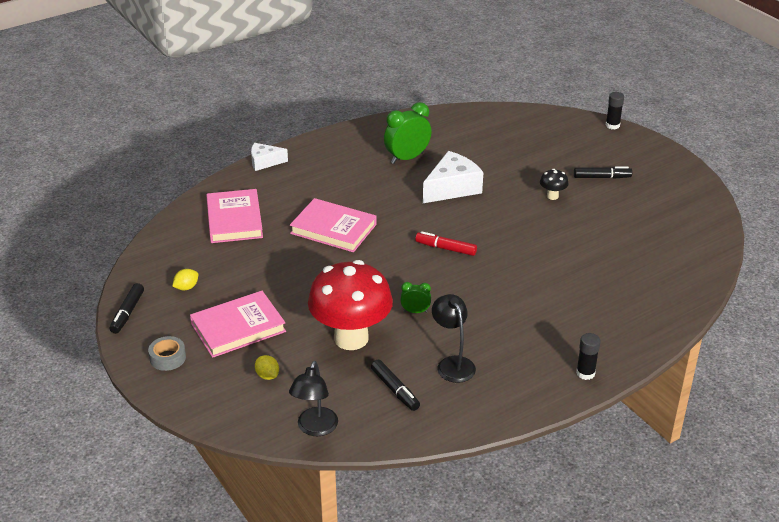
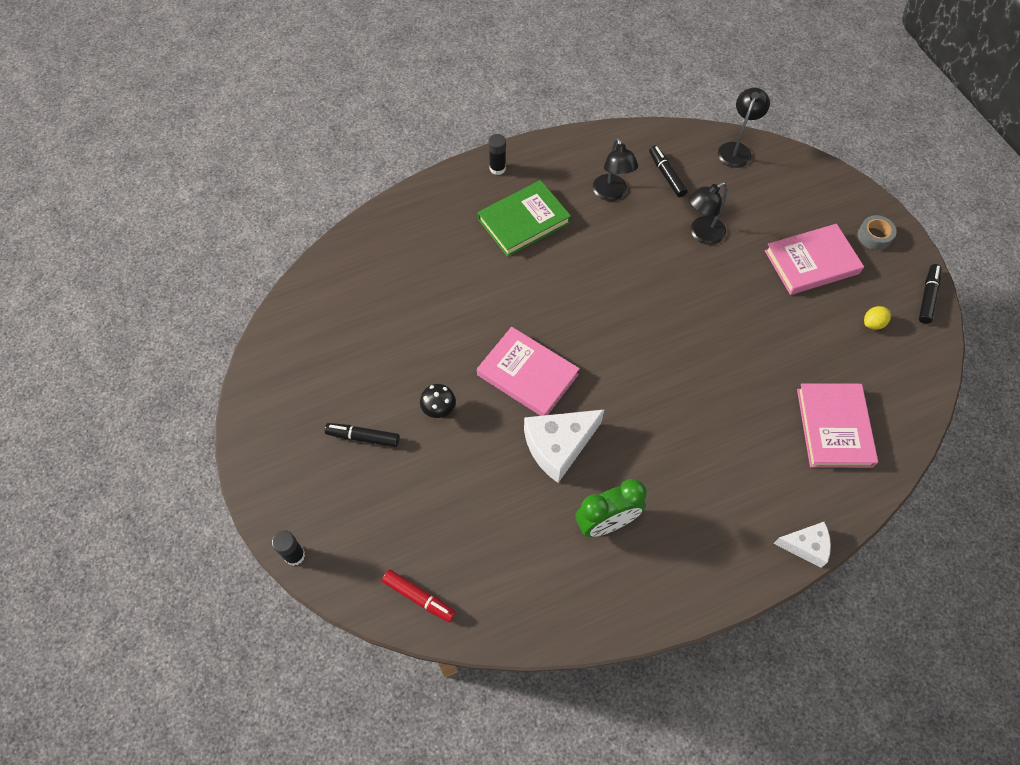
camera: 170 degrees left, 25 degrees up
(267, 376) = (779, 204): yellow lemon -> none
(333, 229) = (713, 392): pink book -> pink book (527, 375)
(351, 338) = (701, 234): red mushroom -> black lamp
(415, 311) = (636, 257): green clock -> none
(446, 248) = (588, 339): red marker -> red marker (419, 597)
(536, 328) = (524, 221): none -> green book

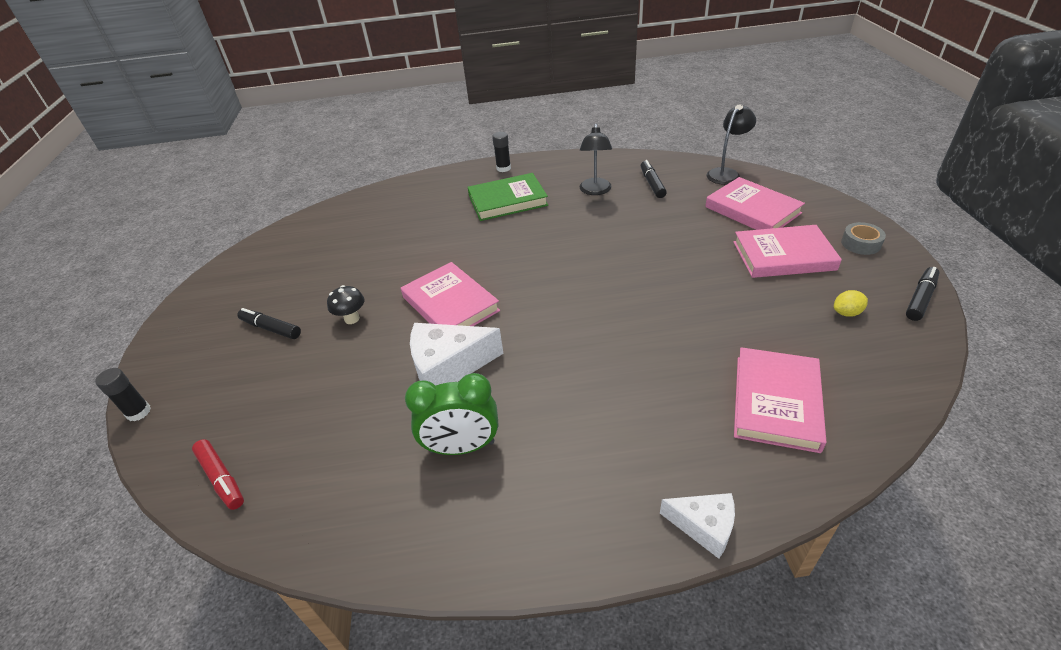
camera: 20 degrees right, 20 degrees down
(701, 234) = (671, 224): black lamp -> none
(772, 203) = (752, 210): none -> pink book

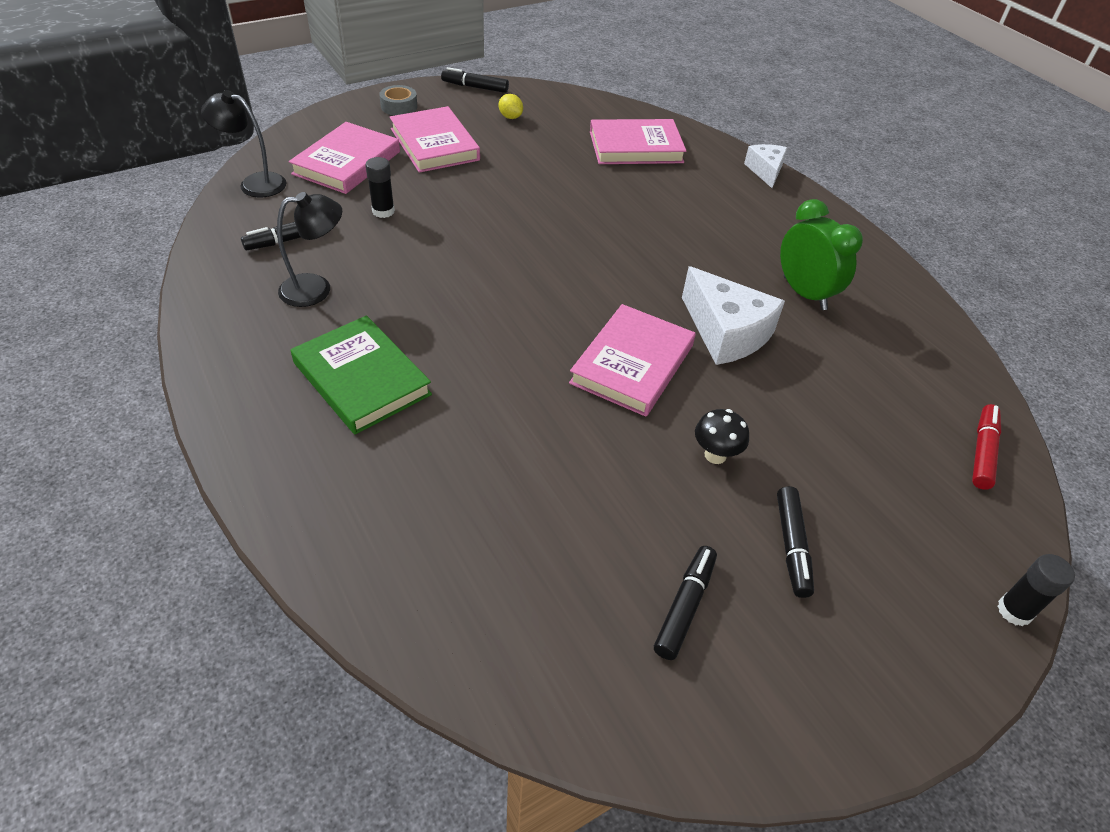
camera: 120 degrees left, 5 degrees up
(285, 277) = (684, 606): none -> black marker
(503, 168) = (243, 416): black glue stick -> black glue stick (383, 211)

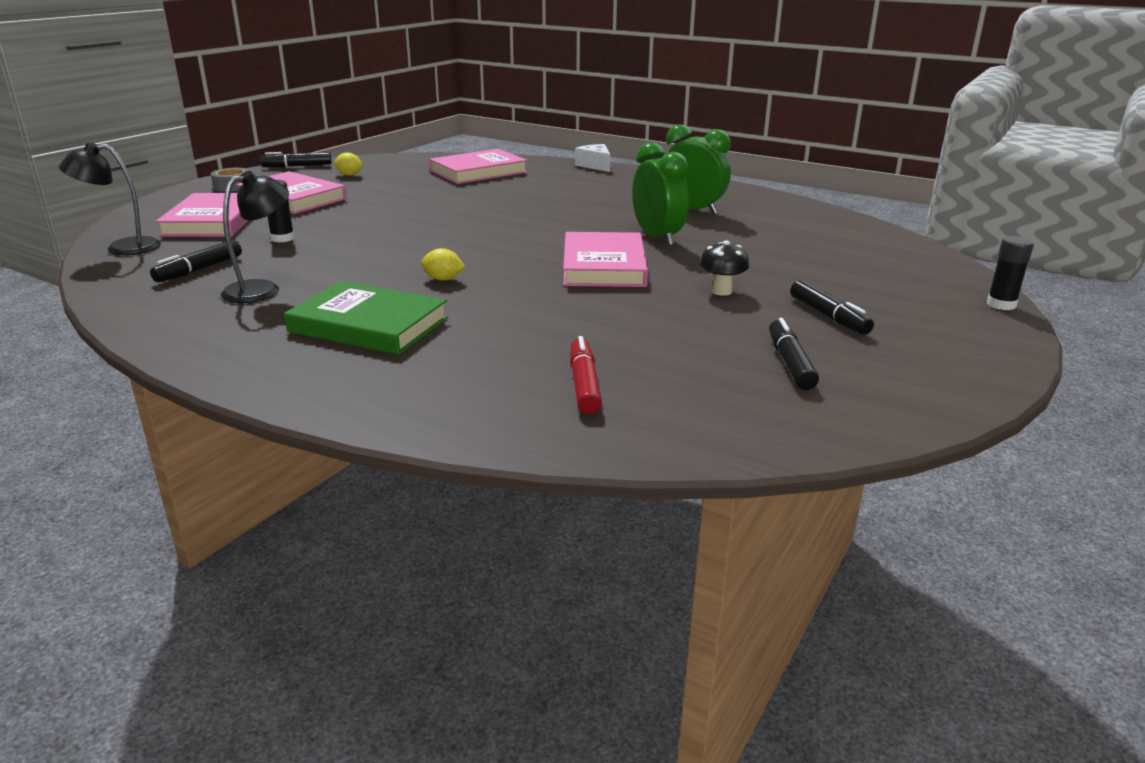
camera: 25 degrees left, 20 degrees down
(470, 330) = (443, 279): none -> yellow lemon
(726, 332) = (657, 238): white cheese -> green clock
(982, 452) = (896, 248): red marker -> red marker (584, 385)

